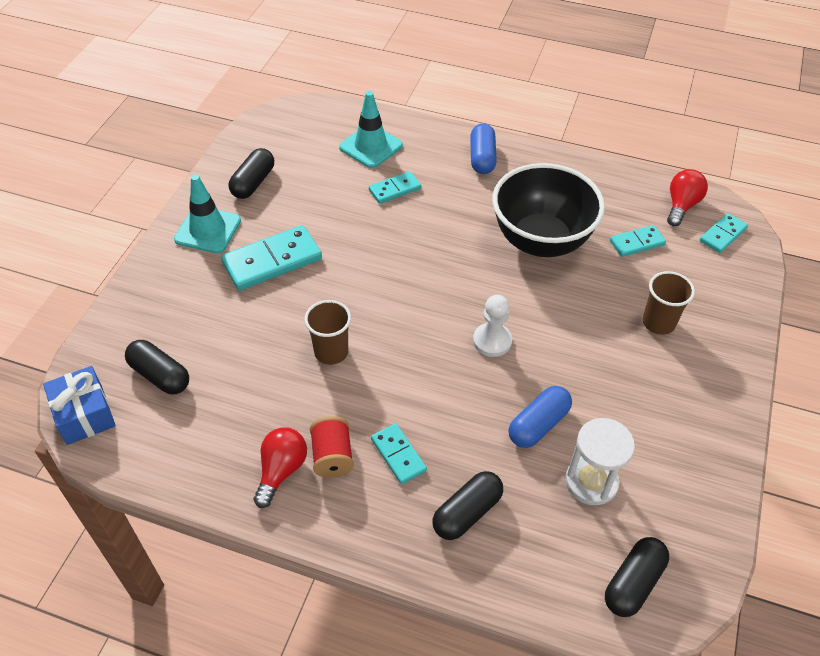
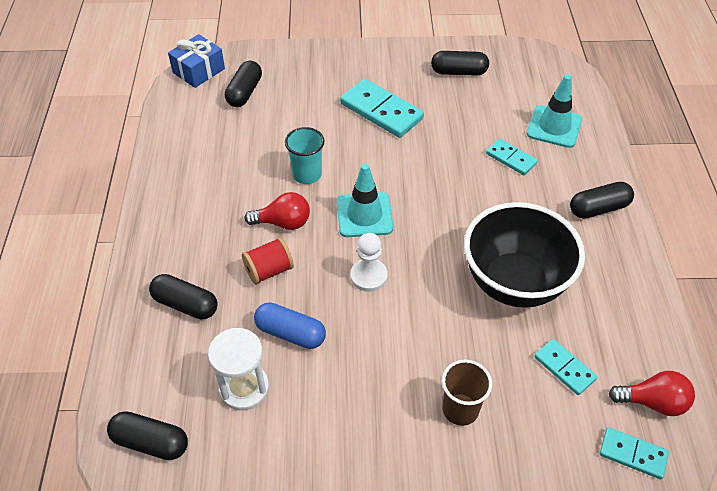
camera: 70 degrees right, 0 degrees up
(208, 230) = (392, 66): turquoise traffic cone -> turquoise traffic cone (364, 215)
(281, 470) = (188, 182): red light bulb -> red light bulb (283, 223)
(331, 352) = (307, 175): brown cup -> turquoise cup
(332, 456) = (209, 206): red spool -> red spool (269, 270)
(398, 455) = (225, 245): turquoise domino -> none
(482, 158) = (598, 208): blue capsule -> black capsule

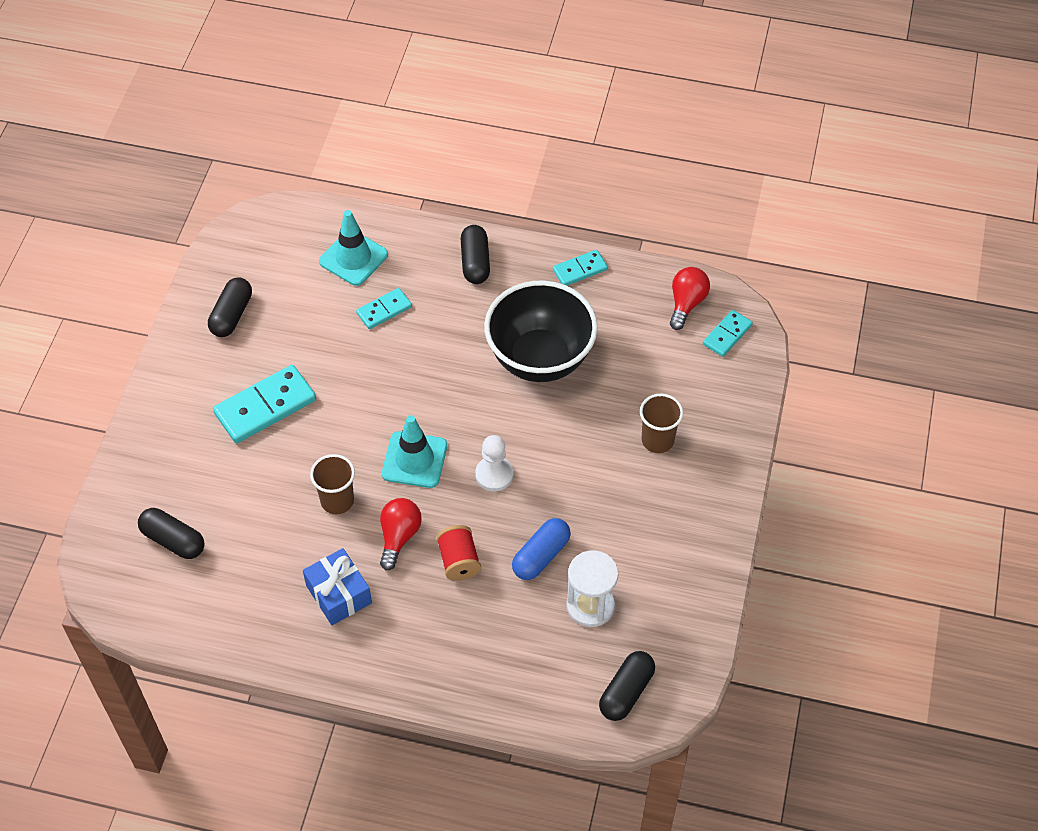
camera: 75 degrees left, 5 degrees up
(185, 304) = (478, 644): black capsule -> none
(198, 71) = (108, 586): blue gift -> blue gift (338, 594)
(307, 175) = (337, 501): turquoise cup -> brown cup
(564, 368) = (639, 352): turquoise domino -> turquoise domino (580, 270)

